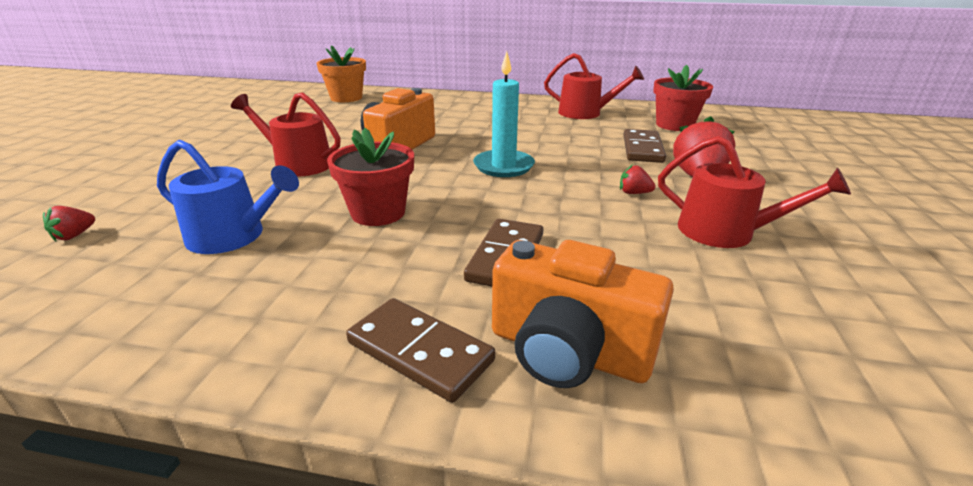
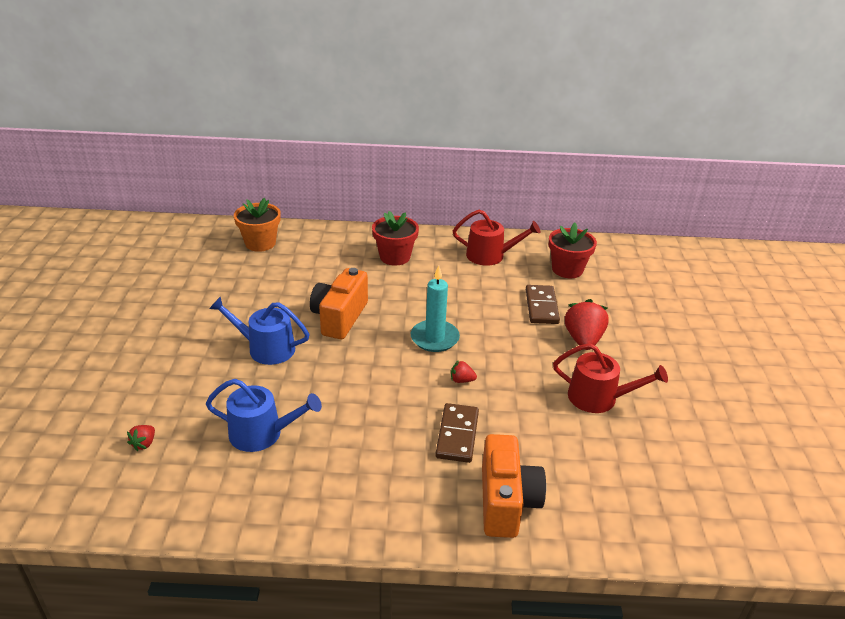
camera: 10 degrees left, 5 degrees up
(298, 164) = (266, 348): red watering can -> blue watering can
(378, 213) = (355, 400): red flower pot -> red flower pot (395, 257)
(419, 352) = (424, 511): brown domino -> none
(568, 352) = (506, 502): orange camera -> orange camera turned 105 degrees counterclockwise
(633, 193) = (537, 362): red strawberry -> red strawberry (461, 380)

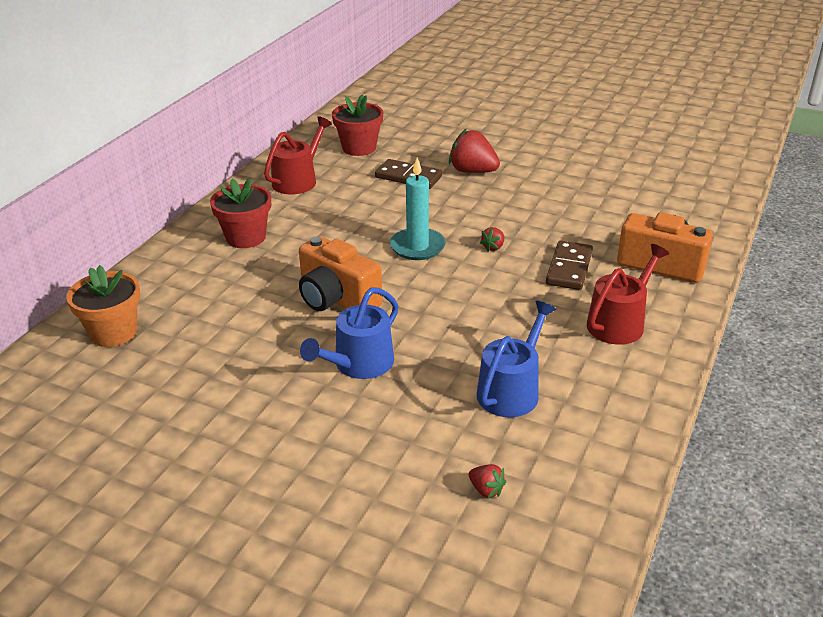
camera: 65 degrees left, 0 degrees up
(457, 435) = (569, 268): brown domino -> brown domino turned 75 degrees clockwise
(598, 398) = (554, 187): red watering can -> red watering can (619, 323)

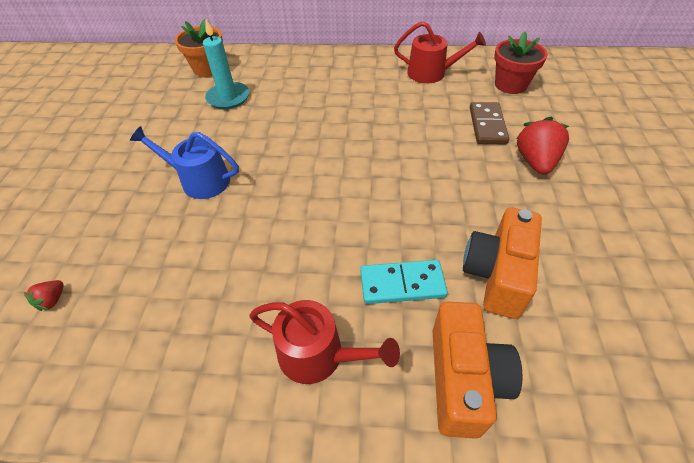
camera: 70 degrees right, 15 degrees up
(246, 237) = (337, 78): red flower pot -> none
(336, 299) = (278, 143): orange camera -> orange camera (497, 274)
(417, 247) = (376, 164): turquoise candle -> turquoise candle (228, 98)
(493, 247) = (405, 213): red strawberry -> none
(511, 390) = (183, 285): blue watering can -> none
(569, 268) = (402, 284): brown domino -> turquoise domino

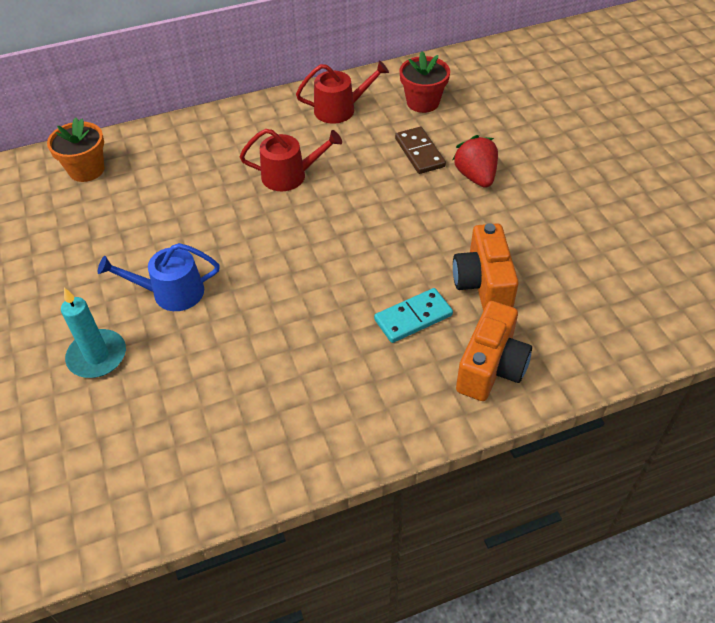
camera: 25 degrees left, 0 degrees up
(52, 300) = (110, 443): red strawberry -> none
(228, 98) = (137, 198): turquoise candle -> turquoise candle (97, 356)
(318, 354) = (375, 393): red watering can -> red watering can (289, 175)
(463, 379) = (491, 367): orange camera -> orange camera turned 45 degrees clockwise

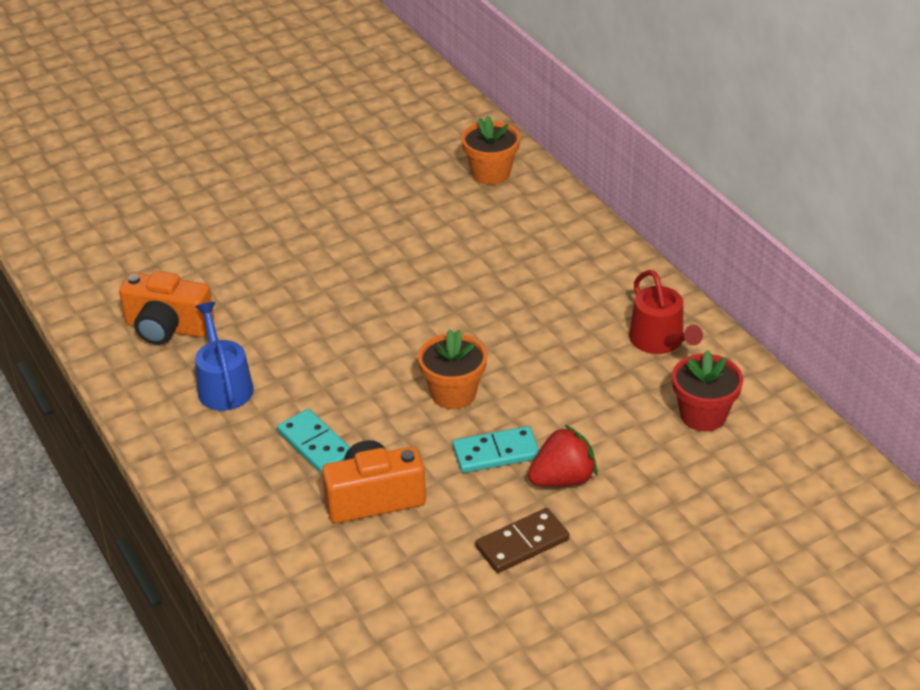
camera: 80 degrees right, 10 degrees down
(97, 356) = (244, 241): turquoise candle -> none
(171, 292) = (327, 268): blue watering can -> blue watering can (223, 386)
(289, 175) = (521, 318): red watering can -> none
(369, 224) = (453, 393): none -> orange flower pot
(419, 152) = (595, 422): brown domino -> brown domino (522, 543)
(442, 208) = (496, 453): none -> turquoise domino
(491, 367) = (252, 512): orange camera -> orange camera (167, 328)

